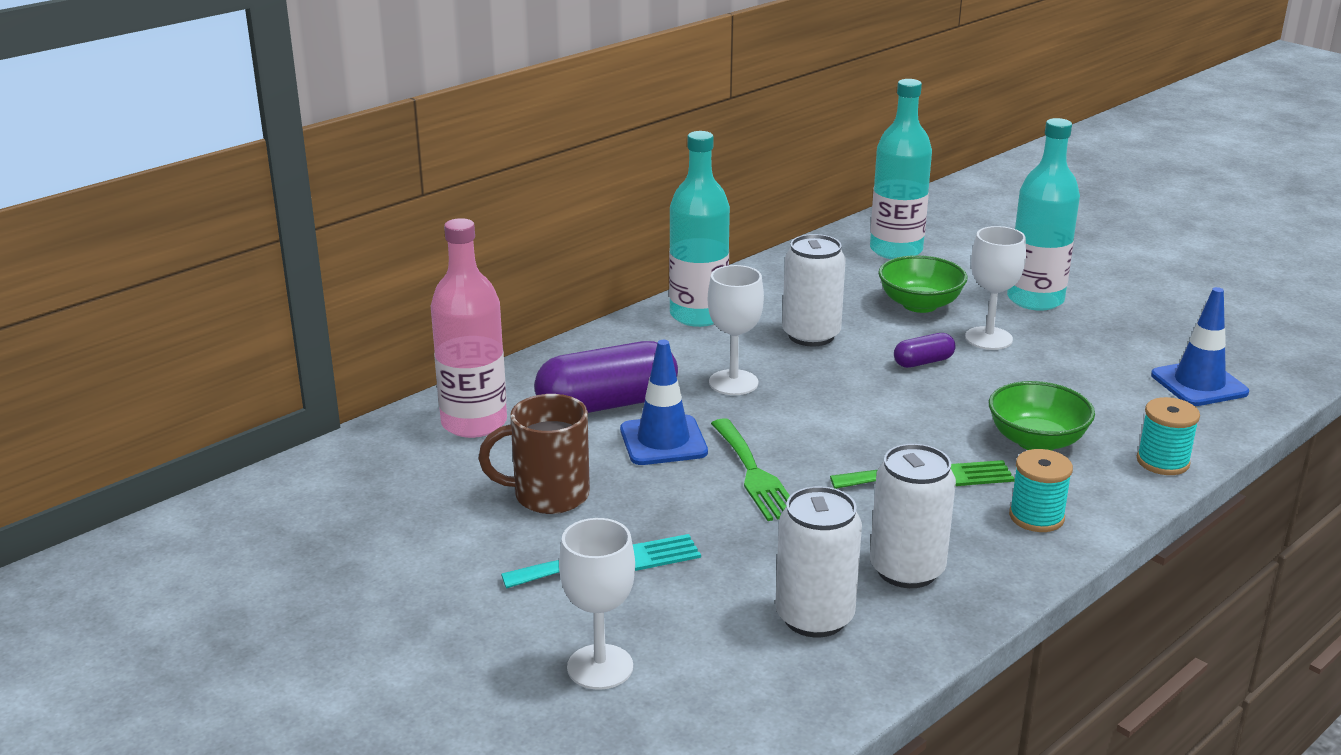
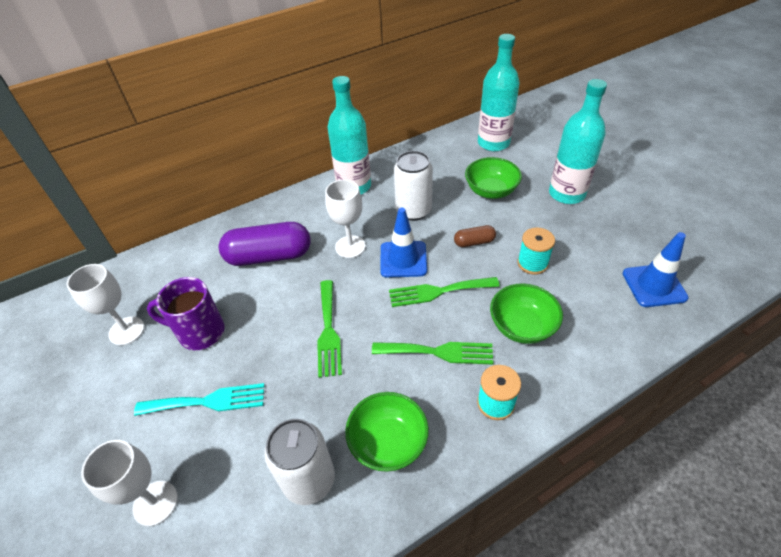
camera: 15 degrees right, 20 degrees up
(474, 423) = (188, 262): pink bottle -> none
(548, 495) = (200, 332): brown mug -> purple mug
(663, 441) = (287, 293): blue traffic cone -> blue traffic cone (403, 259)
(897, 418) = (438, 291): none -> green fork
(907, 570) = (388, 442): white can -> green bowl
(923, 362) = (474, 242): purple capsule -> brown capsule
(988, 338) = (524, 225): white goblet -> white goblet (126, 331)
(1162, 462) = (603, 360): turquoise spool -> turquoise spool (532, 263)

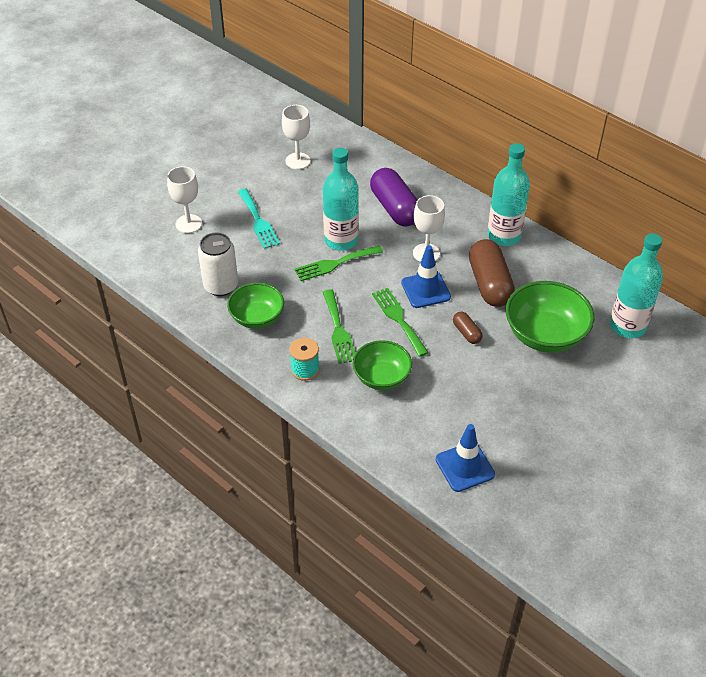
camera: 70 degrees right, 0 degrees up
(200, 332) = (309, 197): purple mug -> none
(413, 211) = (489, 284): white can -> brown capsule
(491, 191) = (545, 335): green bowl -> green bowl, size x1.52
(532, 263) = (457, 377): turquoise spool -> none
(566, 194) = (569, 395): turquoise bottle -> turquoise bottle (341, 240)

